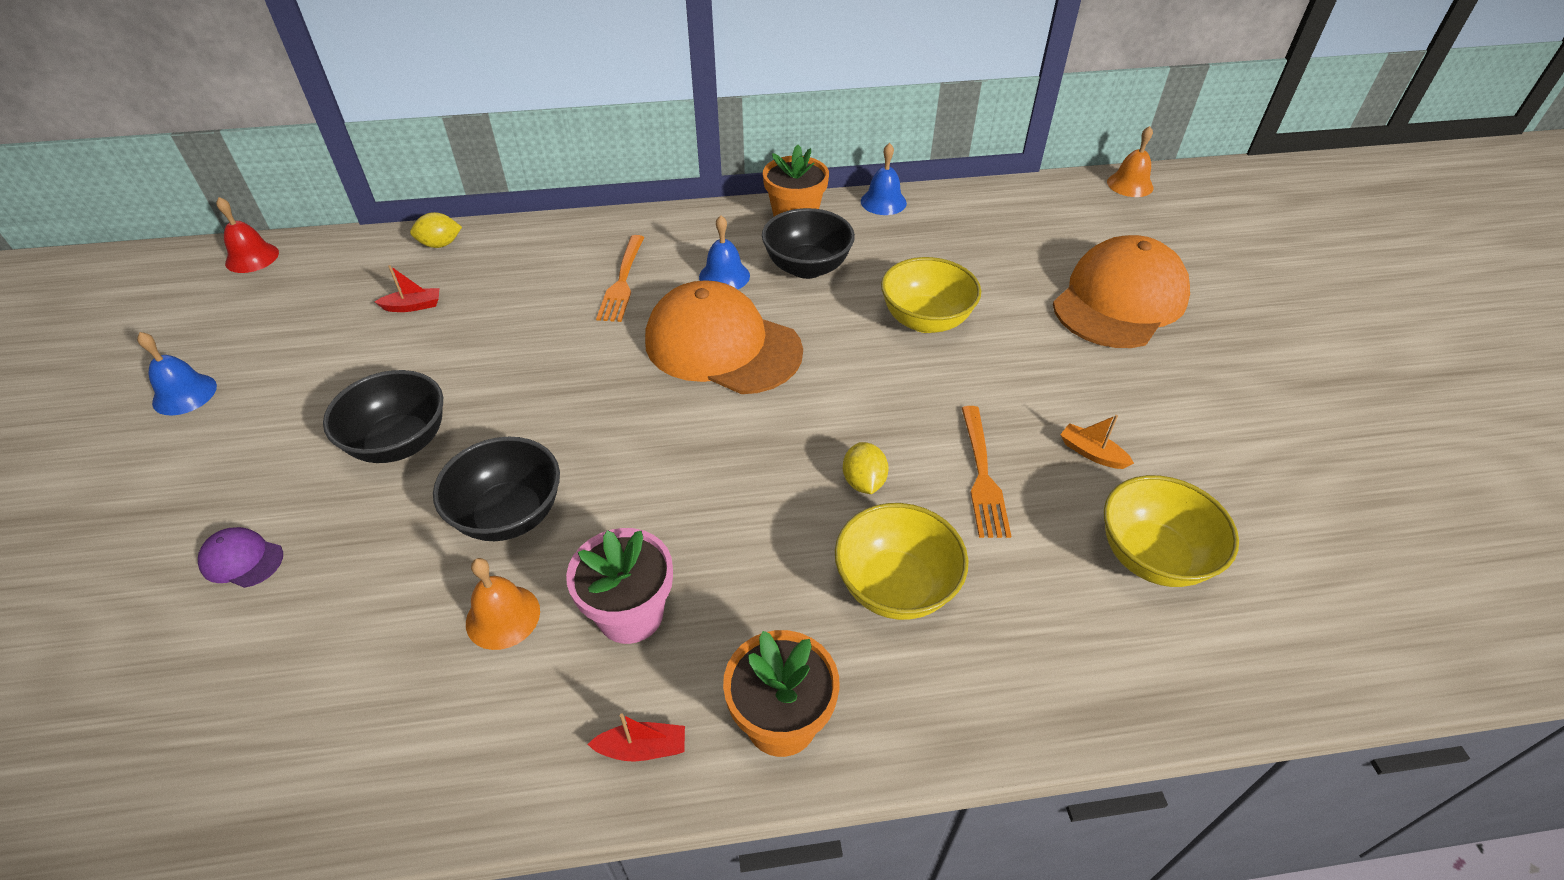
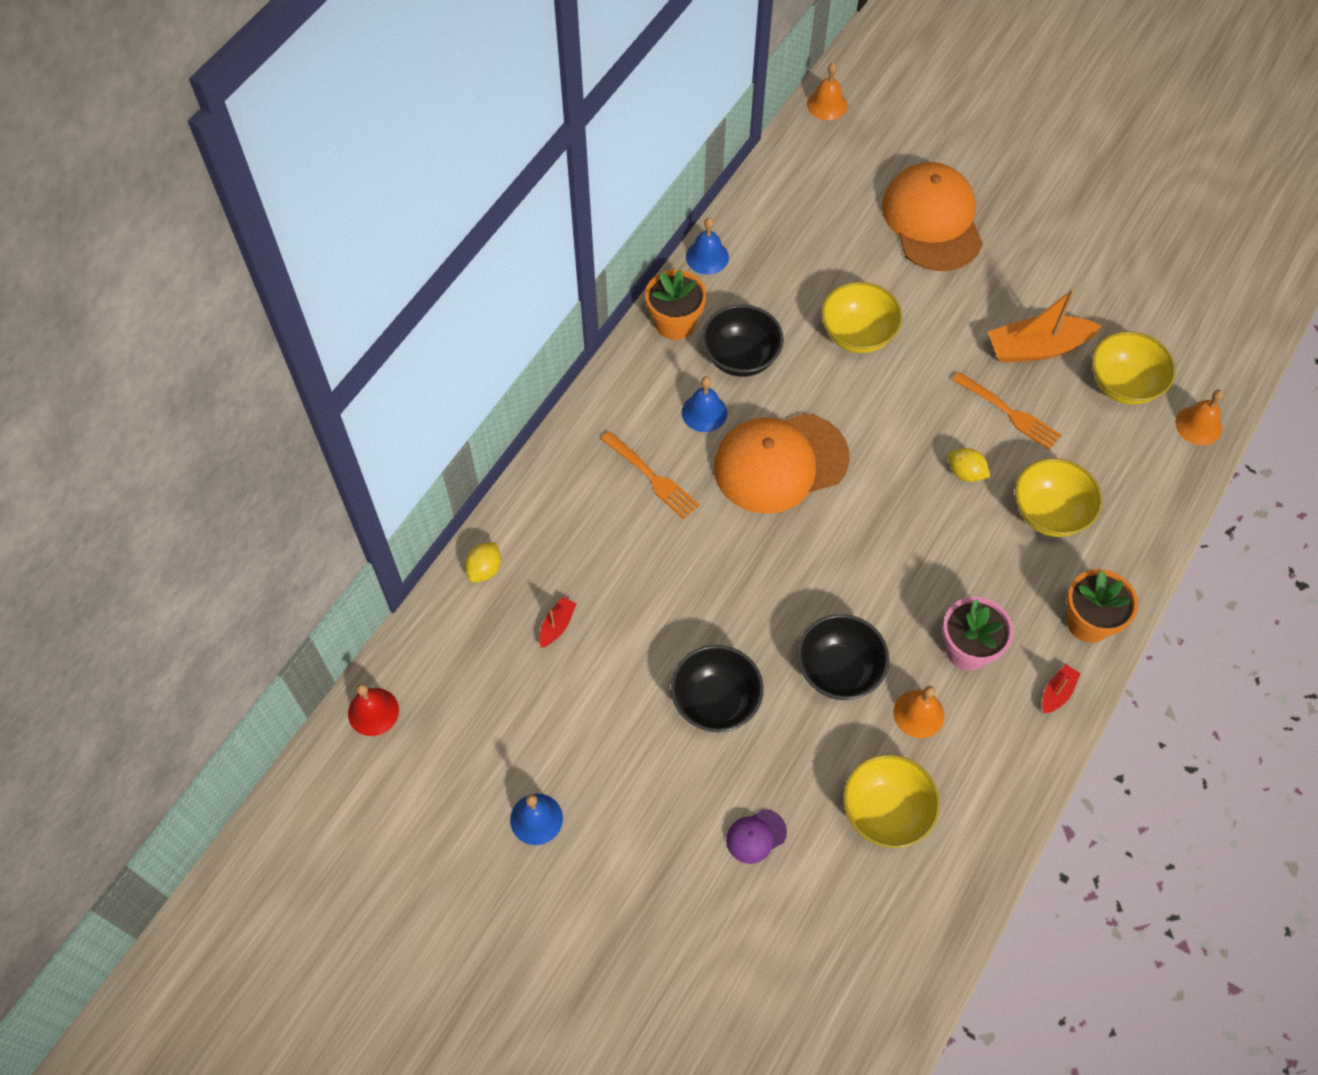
camera: 50 degrees left, 15 degrees up
(338, 660) = (885, 812): none -> yellow bowl
(1091, 453) = (1037, 348): orange boat -> orange boat, size x2.16
(1204, 671) = (1198, 425): none -> orange bell

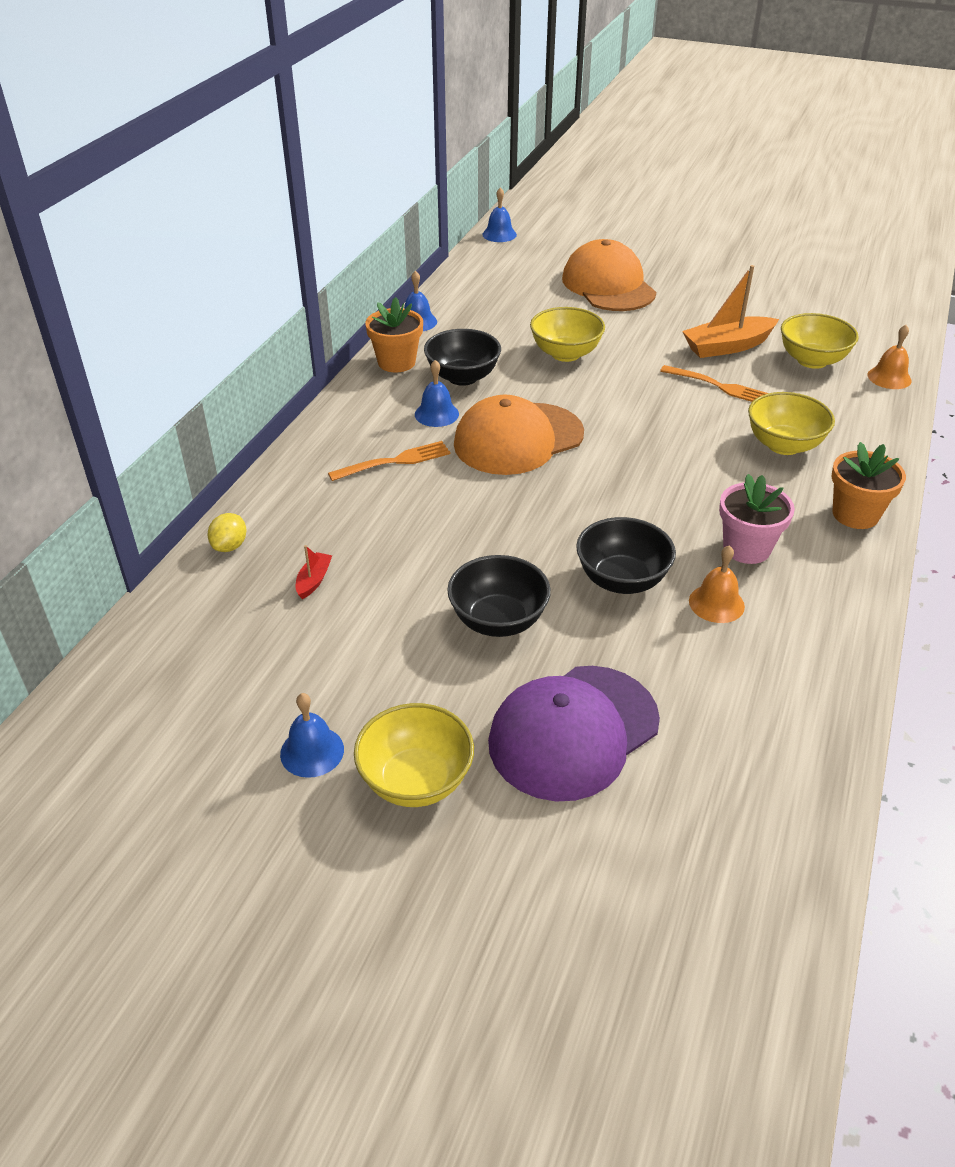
camera: 10 degrees left, 20 degrees down
(373, 711) = (108, 678): red bell -> none
(652, 477) = (394, 461): orange fork -> orange fork turned 60 degrees counterclockwise
(756, 836) = (573, 732): purple cap -> purple cap, size x2.49
(827, 105) = (499, 234): orange bell -> blue bell
(885, 812) = (711, 690): yellow bowl -> yellow bowl (416, 780)
(965, 473) = (695, 427): yellow lemon -> none
(1057, 693) = (849, 570): red boat -> none

